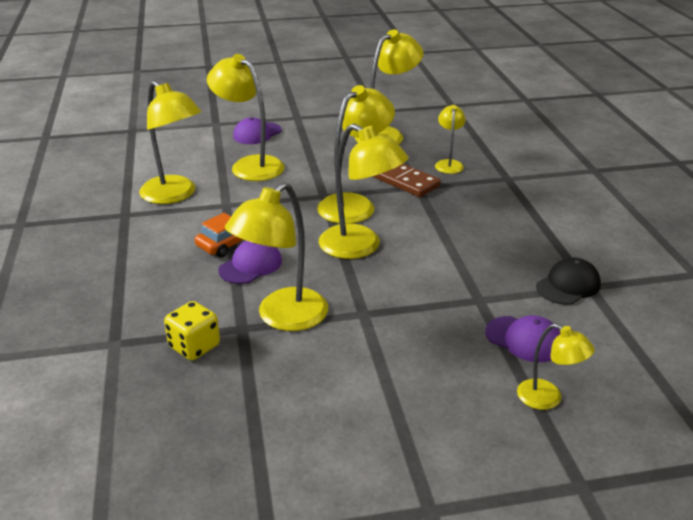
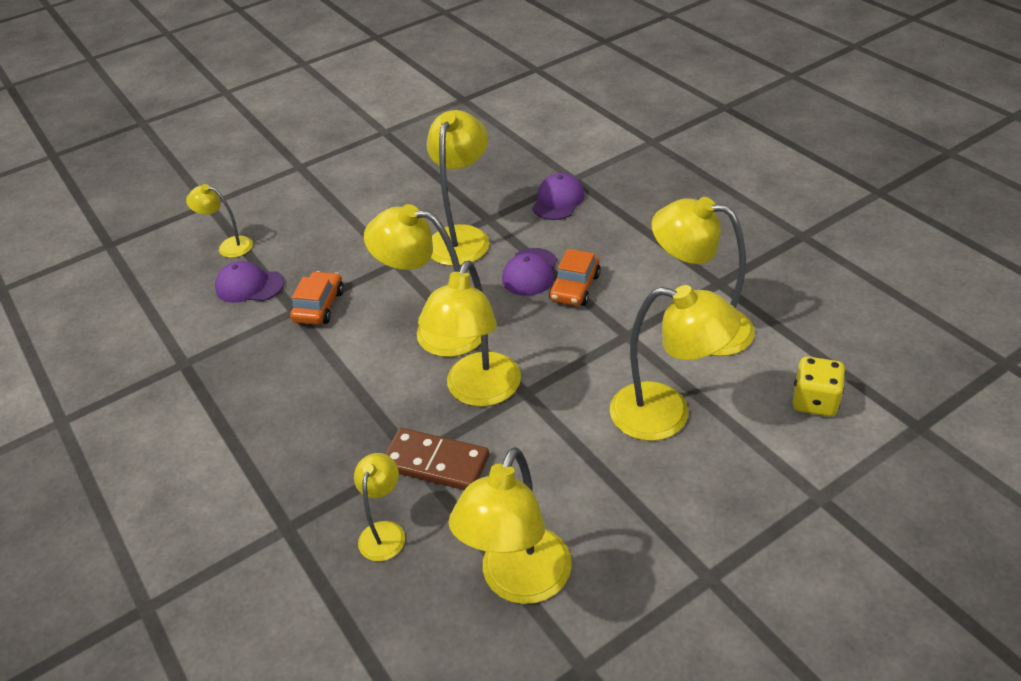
camera: 160 degrees right, 10 degrees up
(194, 346) = (512, 195): yellow dice -> yellow dice (814, 401)
(257, 133) = (729, 496): purple cap -> purple cap (558, 200)
(448, 164) = (384, 532): yellow lamp -> yellow lamp turned 150 degrees counterclockwise
(454, 296) = (319, 306): none -> orange car
(568, 285) = (206, 357): black cap -> none

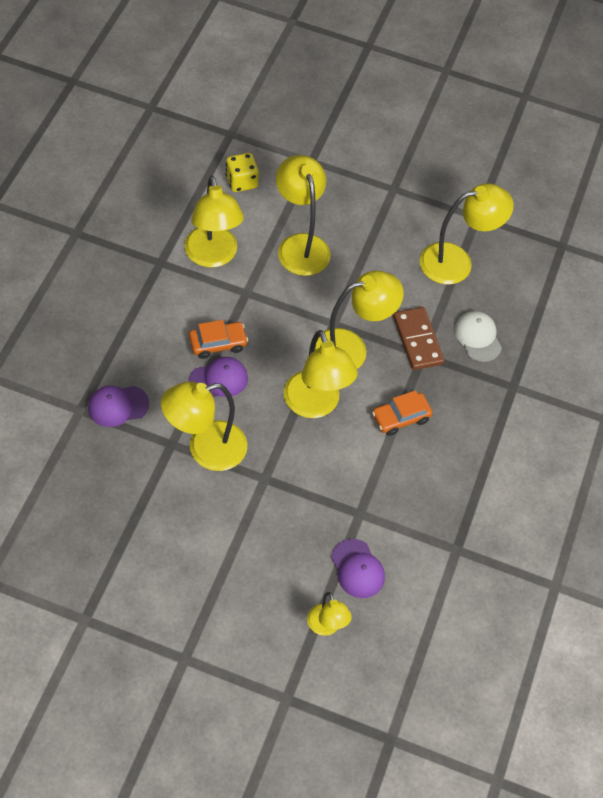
camera: 135 degrees left, 15 degrees up
(319, 306) = (344, 499): orange car -> orange car (400, 417)
(384, 532) = (477, 337): yellow lamp -> white cap

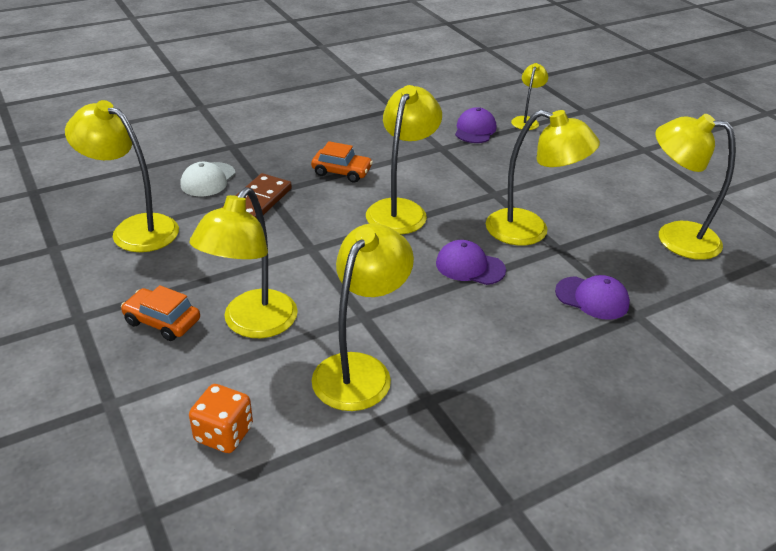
camera: 135 degrees left, 20 degrees down
(218, 343) = (441, 292): orange car -> orange car (162, 321)
(241, 182) = (224, 434): yellow dice -> orange dice
(351, 349) = (321, 225): yellow lamp -> yellow lamp (675, 237)

